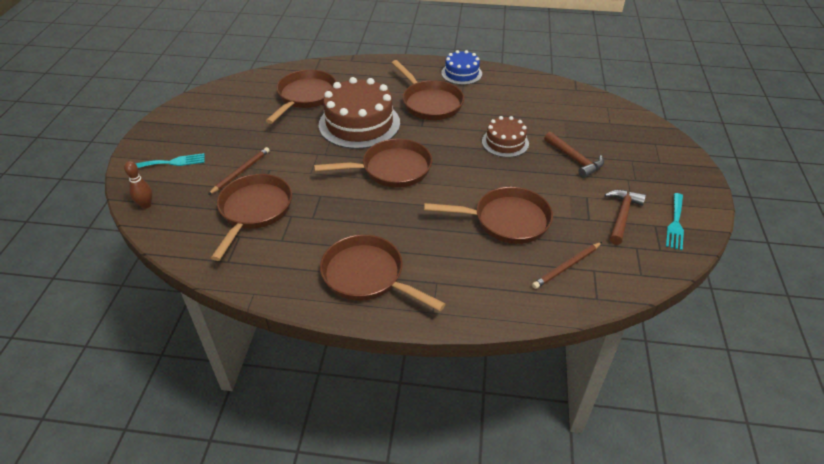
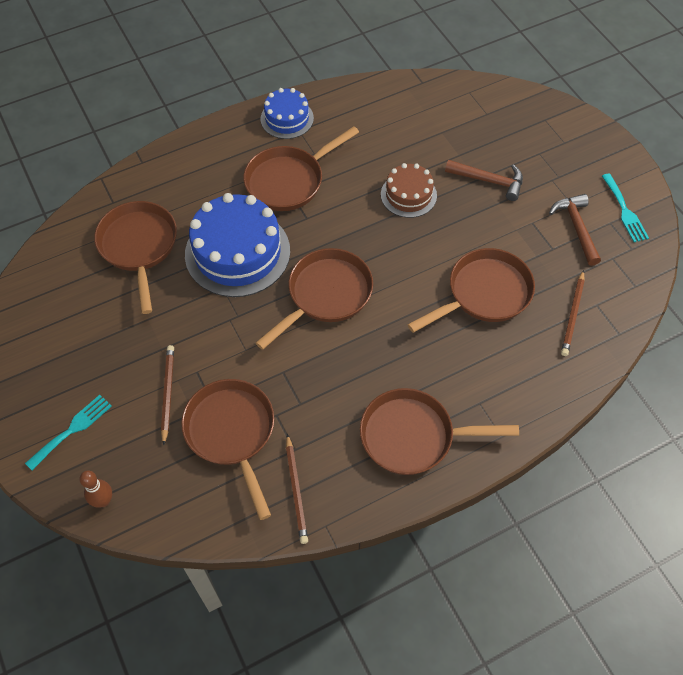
camera: 35 degrees left, 15 degrees up
(257, 263) = (296, 490): none -> brown pencil
(359, 123) = (237, 252): brown cake -> blue cake
(430, 103) = (289, 181): brown pan -> brown pan turned 120 degrees clockwise

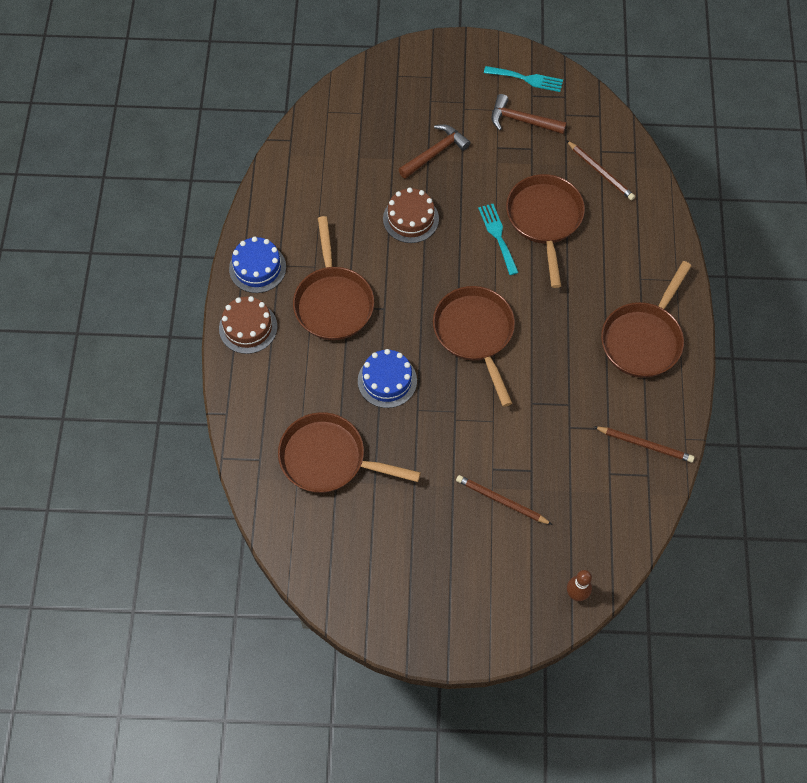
camera: 60 degrees left, 5 degrees up
(72, 429) = (494, 592): turquoise fork -> turquoise fork (498, 236)
(228, 138) = (248, 327): none -> brown cake
(232, 433) = (567, 468): brown pan -> none
(237, 252) = (387, 380): blue cake -> blue cake, size x0.56

